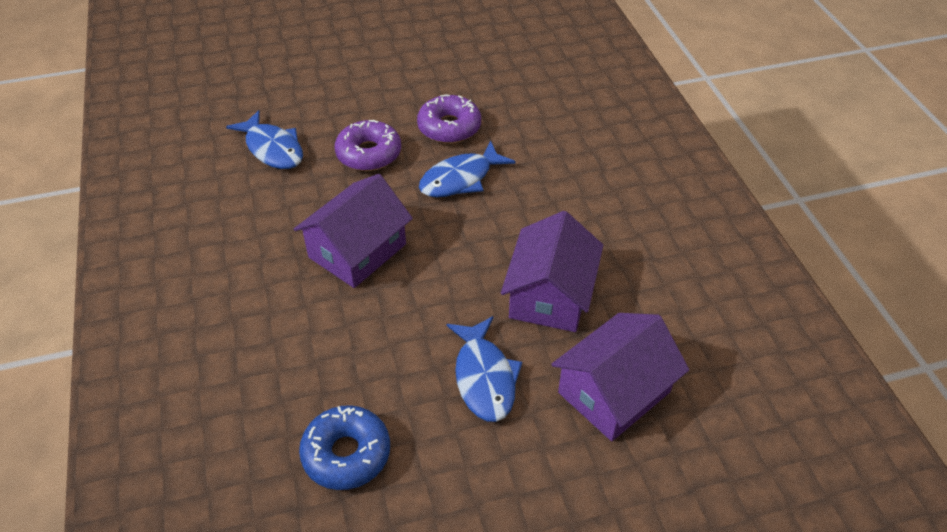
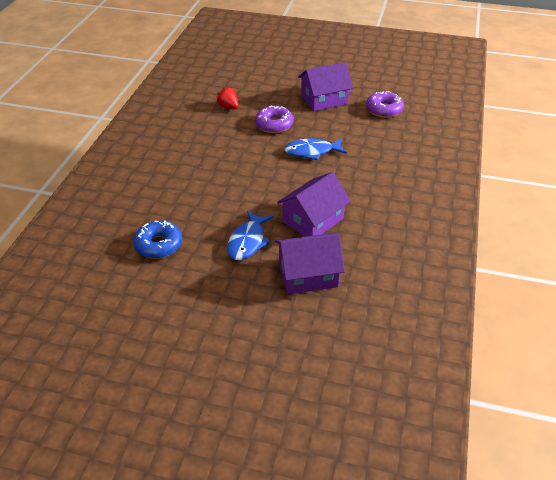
camera: 30 degrees right, 5 degrees down
(272, 149) = (229, 107): blue fish -> red strawberry
(357, 251) = (232, 165): purple house -> purple house (324, 99)
(449, 127) = (326, 126): purple donut -> purple donut (384, 110)

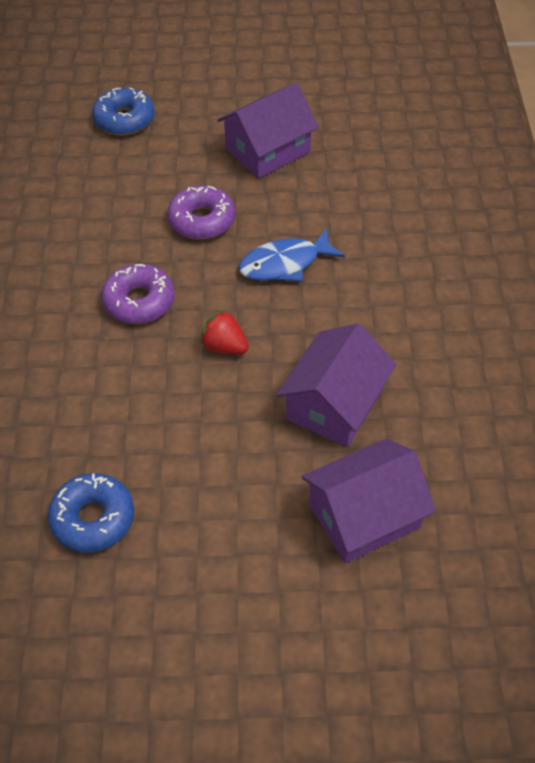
camera: 15 degrees left, 10 degrees up
(229, 107) = (110, 199): red strawberry -> red strawberry (224, 347)
(248, 241) = (243, 473): blue fish -> none
(251, 74) = (124, 120): none -> blue donut
(384, 110) = (373, 152): purple donut -> purple donut (139, 301)

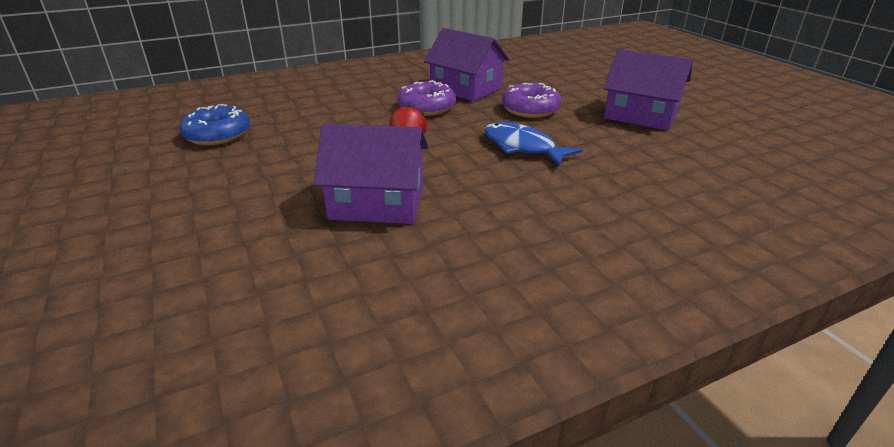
camera: 65 degrees right, 20 degrees down
(124, 120) = (592, 69): blue donut -> none
(364, 516) = (245, 247): purple house -> purple house (466, 89)

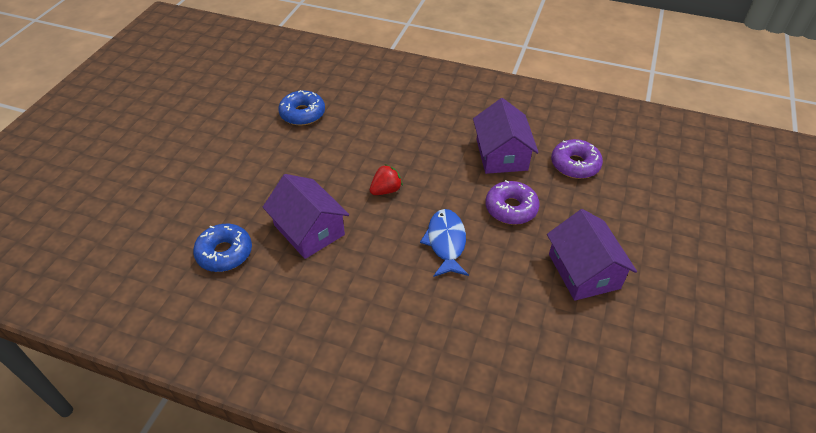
camera: 45 degrees right, 15 degrees up
(299, 275) = (224, 253): none -> blue donut
(427, 107) = (445, 160): purple donut -> purple donut (575, 165)

